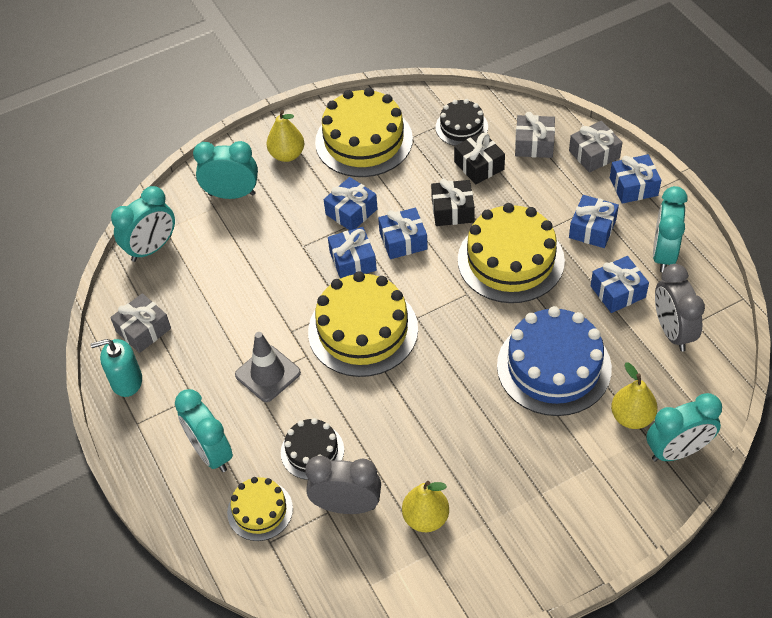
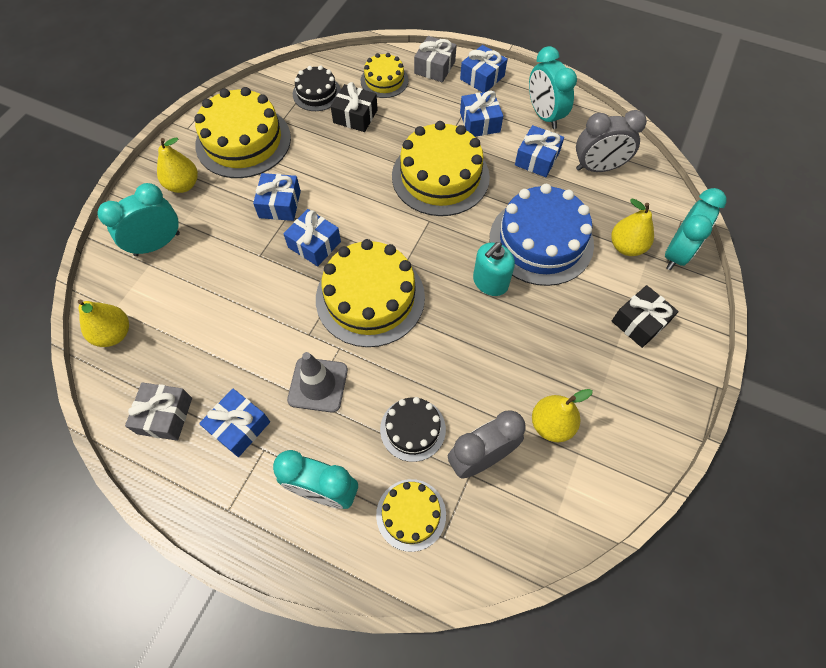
camera: 40 degrees left, 10 degrees up
(126, 381) = (185, 475): turquoise soap dispenser -> turquoise soap dispenser (490, 282)
(152, 248) = (114, 334): turquoise clock -> yellow pear
(403, 241) = (343, 205): blue gift -> blue gift (239, 426)
(452, 210) = (363, 161): black gift -> black gift (639, 322)
(534, 144) = (384, 80): grey gift -> yellow cake
(672, 331) = (598, 168): grey clock -> grey clock turned 45 degrees counterclockwise

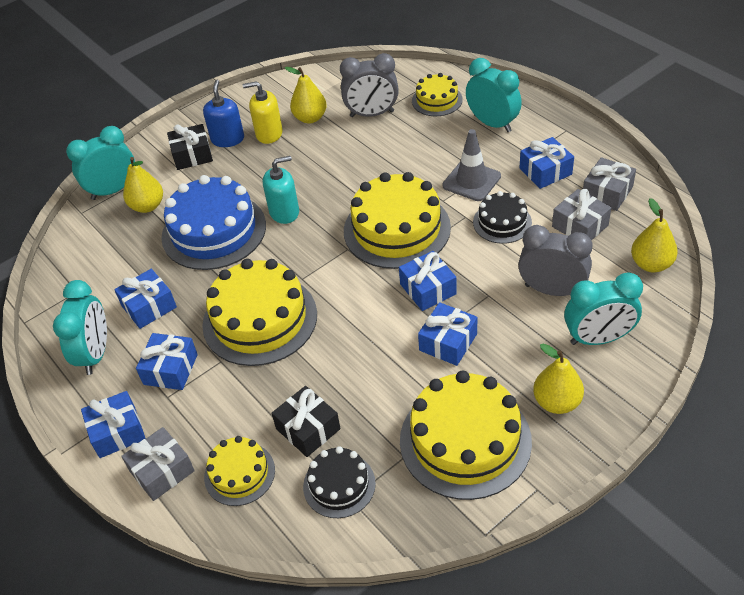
camera: 150 degrees left, 15 degrees down
(188, 359) = (580, 226): none -> grey gift
(413, 429) = (410, 139): black cake -> black cake (502, 222)
(581, 382) = (269, 133): none -> yellow soap dispenser
(598, 168) = (100, 279): grey clock -> grey clock (552, 290)
(621, 358) = (227, 139): none -> blue soap dispenser

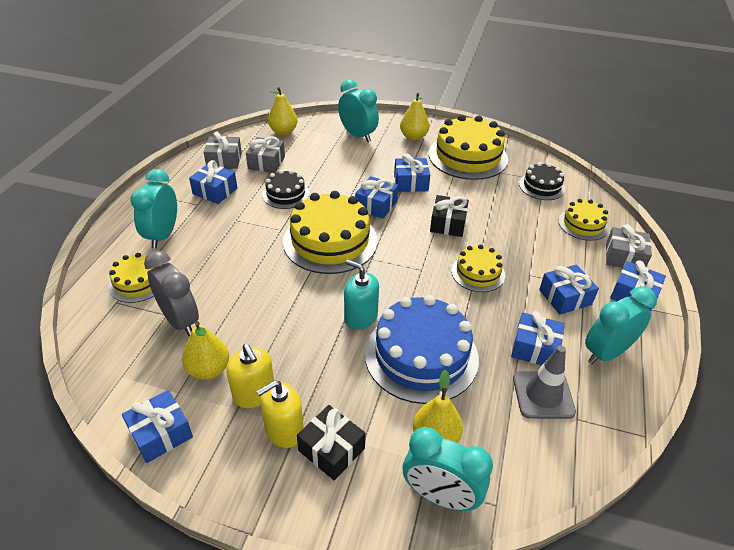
camera: 130 degrees left, 5 degrees down
(227, 139) = (284, 430): blue soap dispenser -> yellow soap dispenser
(260, 319) = (478, 273): yellow cake -> yellow cake, size x0.54
(279, 89) = (160, 433): none -> blue gift
(308, 429) = (526, 211): black gift -> black gift (448, 224)
(471, 181) = (248, 222): grey traffic cone -> grey traffic cone (543, 395)
(552, 290) = (334, 158): grey clock -> none

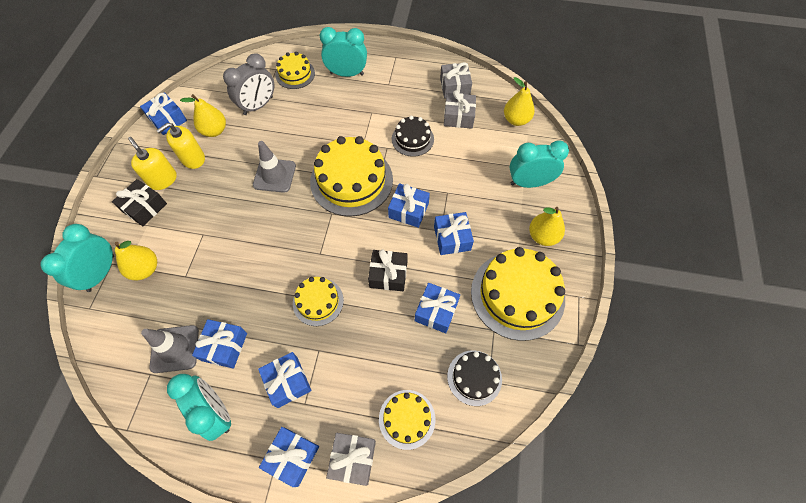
camera: 85 degrees right, 20 degrees up
(215, 191) = (408, 91): blue gift -> blue gift (436, 311)
(307, 305) = (274, 175): none -> grey traffic cone
(357, 135) = (529, 183): turquoise clock -> turquoise clock turned 135 degrees counterclockwise
(360, 317) = (261, 212): turquoise soap dispenser -> none
(421, 355) = (220, 257): blue cake -> none

